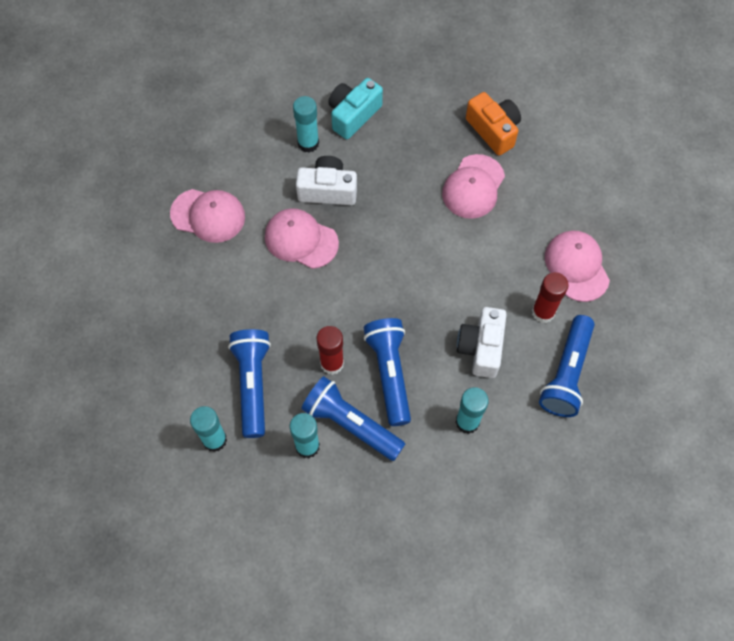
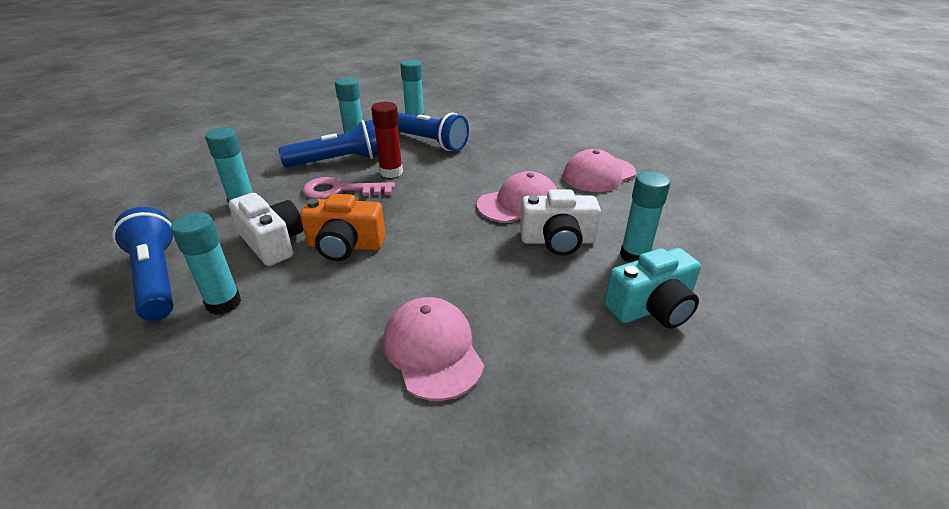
camera: 130 degrees right, 30 degrees down
(327, 190) = (557, 241): white camera -> white camera turned 45 degrees clockwise
(353, 115) = (651, 308): turquoise camera -> turquoise camera turned 75 degrees clockwise
(389, 373) = (340, 190): blue flashlight -> pink key
(493, 130) = (495, 441): orange camera -> orange camera (345, 246)
(543, 312) = (223, 303): red glue stick -> turquoise glue stick
(576, 266) = (208, 372): pink cap -> none

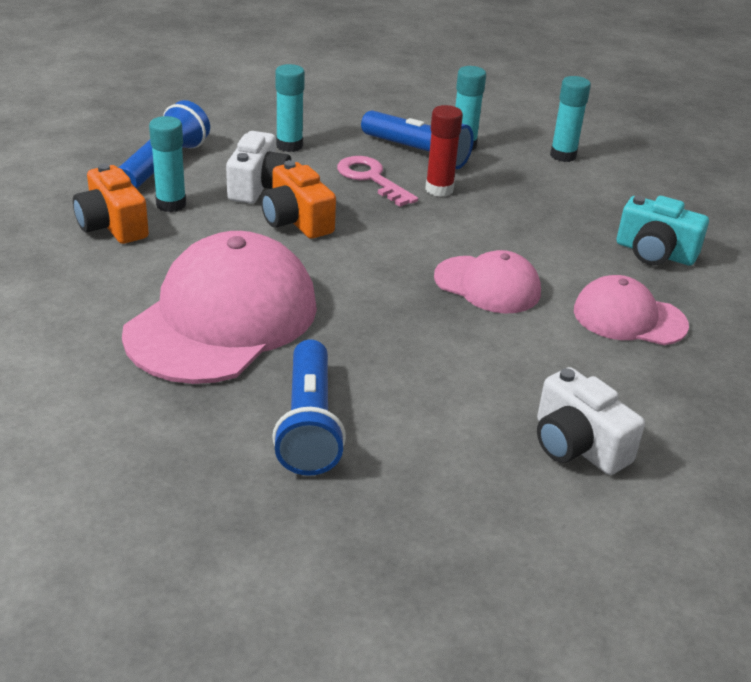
camera: 50 degrees right, 0 degrees up
(198, 359) = (112, 225): none -> orange camera
(428, 142) = (529, 183): blue flashlight -> blue flashlight (308, 425)
(432, 350) = (222, 319): pink cap -> pink cap, size x1.83
(557, 241) = (451, 331): white camera -> white camera (577, 445)
(634, 256) = (488, 389): turquoise glue stick -> none
(651, 308) = (410, 422): turquoise camera -> turquoise camera (655, 253)

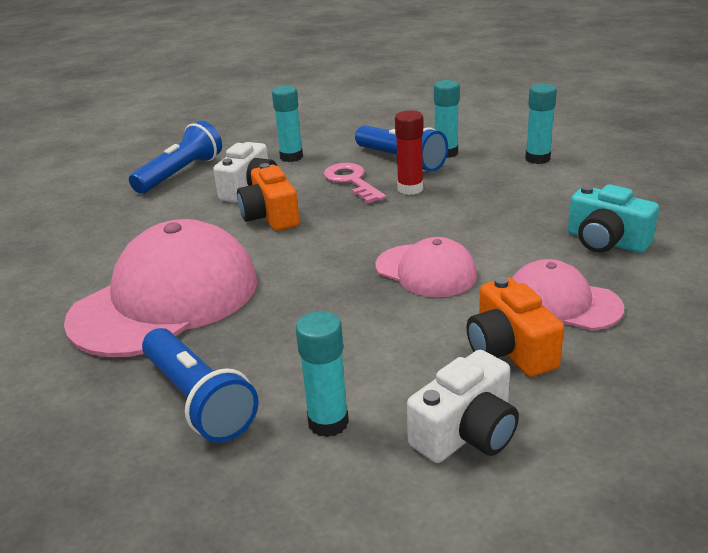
camera: 15 degrees right, 5 degrees down
(112, 225) = (113, 221): orange camera -> orange camera (509, 350)
(171, 204) = (170, 204): turquoise glue stick -> turquoise glue stick (328, 422)
(308, 425) = (198, 400): blue flashlight -> blue flashlight turned 45 degrees counterclockwise
(577, 445) = (466, 433): white camera -> white camera turned 105 degrees counterclockwise

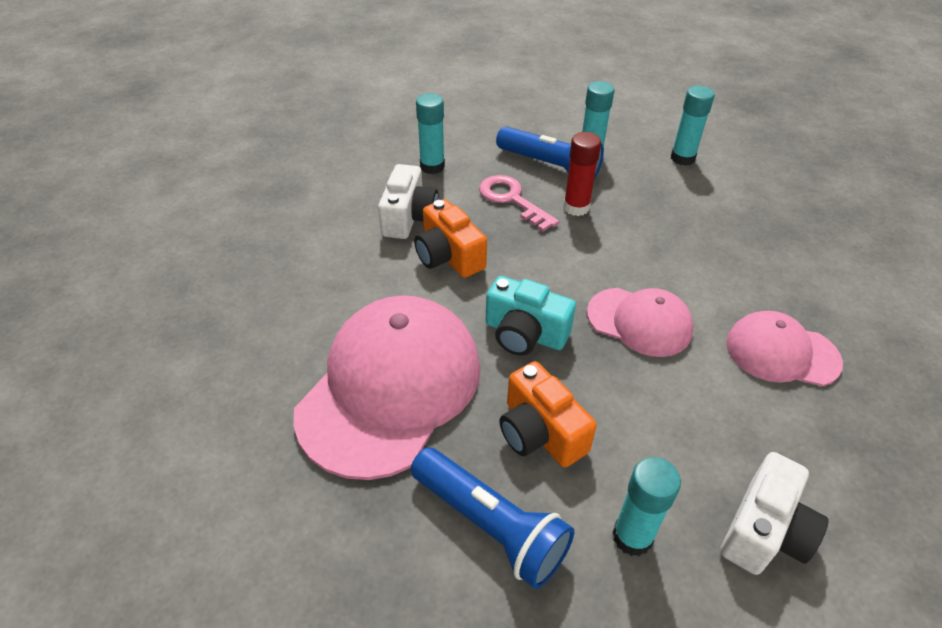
camera: 15 degrees left, 15 degrees up
(181, 173) = (320, 197): blue flashlight -> none
(509, 350) = (759, 419): orange camera -> orange camera (540, 432)
(606, 241) = (789, 268): turquoise camera -> turquoise camera (525, 334)

